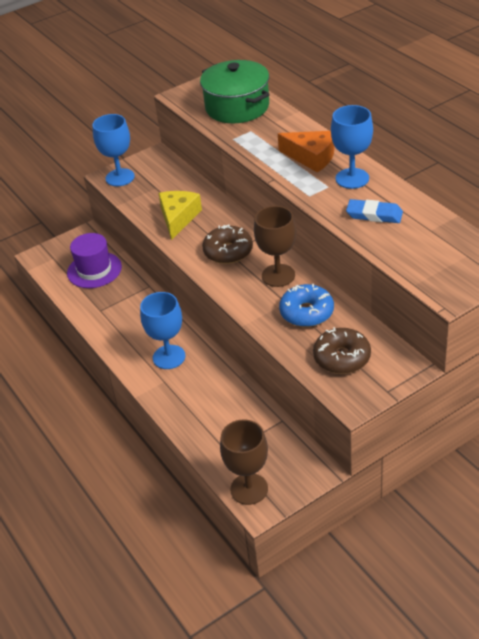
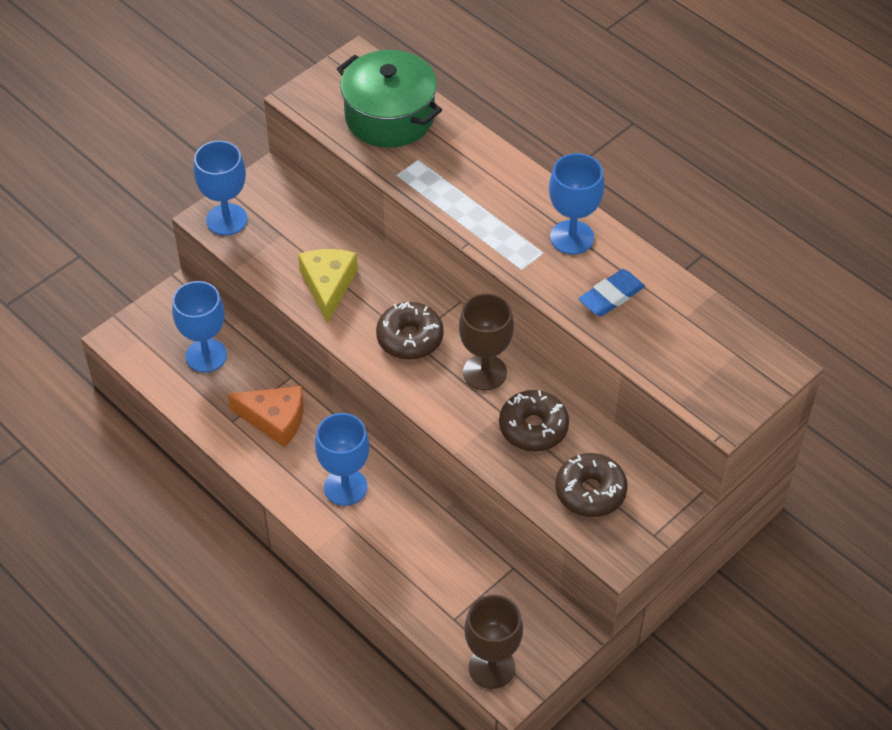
camera: 15 degrees left, 10 degrees up
(94, 270) = (206, 355): purple hat -> blue goblet
(306, 312) = (533, 427): blue donut -> brown donut
(311, 157) = (511, 203): orange cheese -> orange cheese (275, 420)
(374, 215) = (611, 296): blue eraser -> blue eraser turned 45 degrees counterclockwise

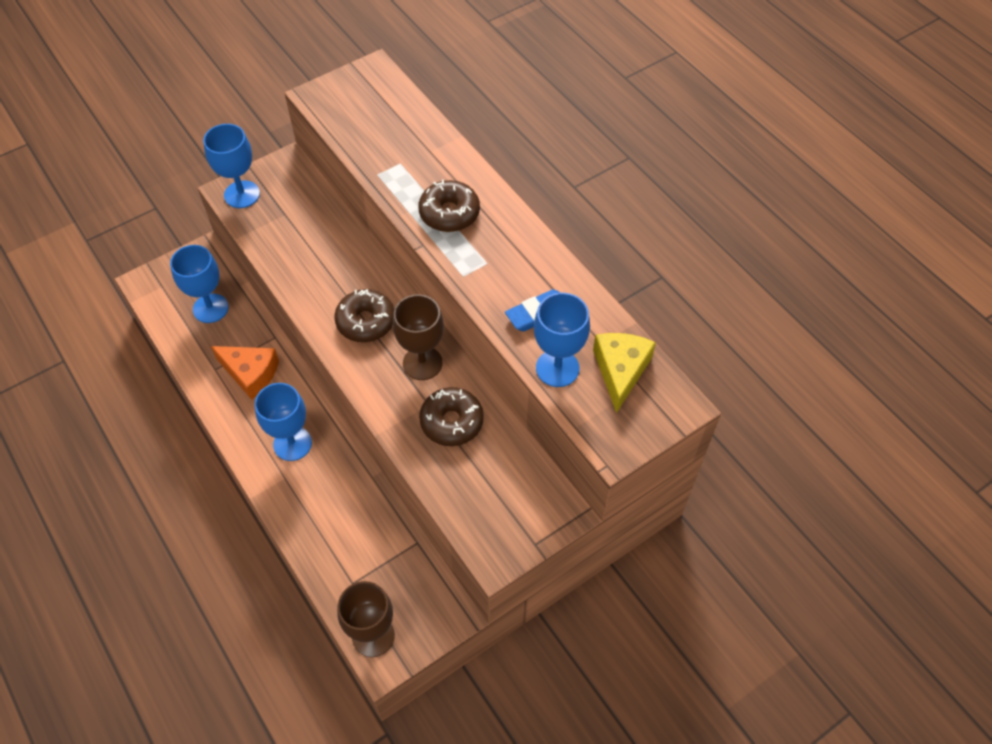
camera: 10 degrees right, 5 degrees up
(328, 286) = (309, 264): yellow cheese -> yellow cheese (620, 371)
(389, 117) = (386, 122): green pot -> none
(572, 237) = (516, 253): blue goblet -> blue goblet (557, 368)
(590, 492) = (487, 492): brown donut -> brown donut (449, 213)

